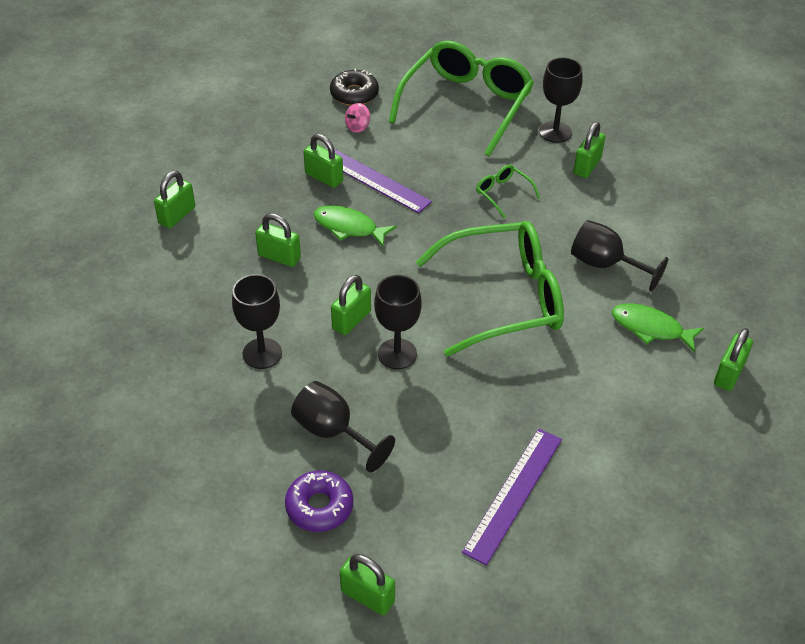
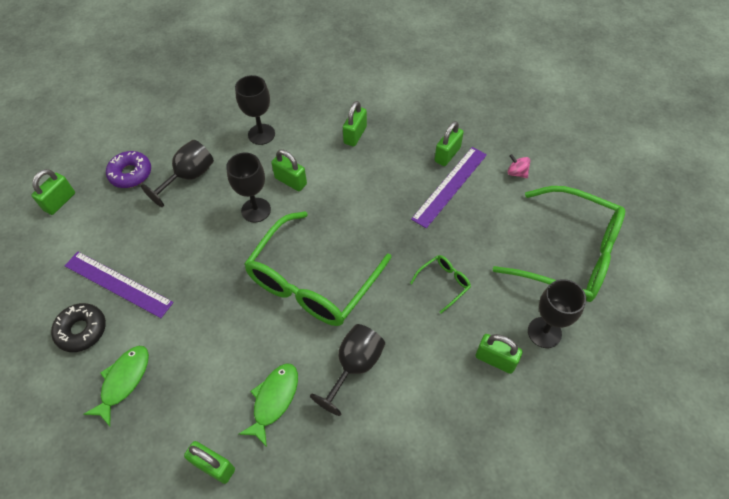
camera: 90 degrees right, 10 degrees up
(177, 215) = (394, 76): green padlock -> none
(349, 227) = (390, 174): green fish -> green fish (123, 381)
(354, 94) = (562, 168): black donut -> black donut (82, 330)
(504, 298) = (312, 282): green glasses -> green glasses turned 45 degrees clockwise

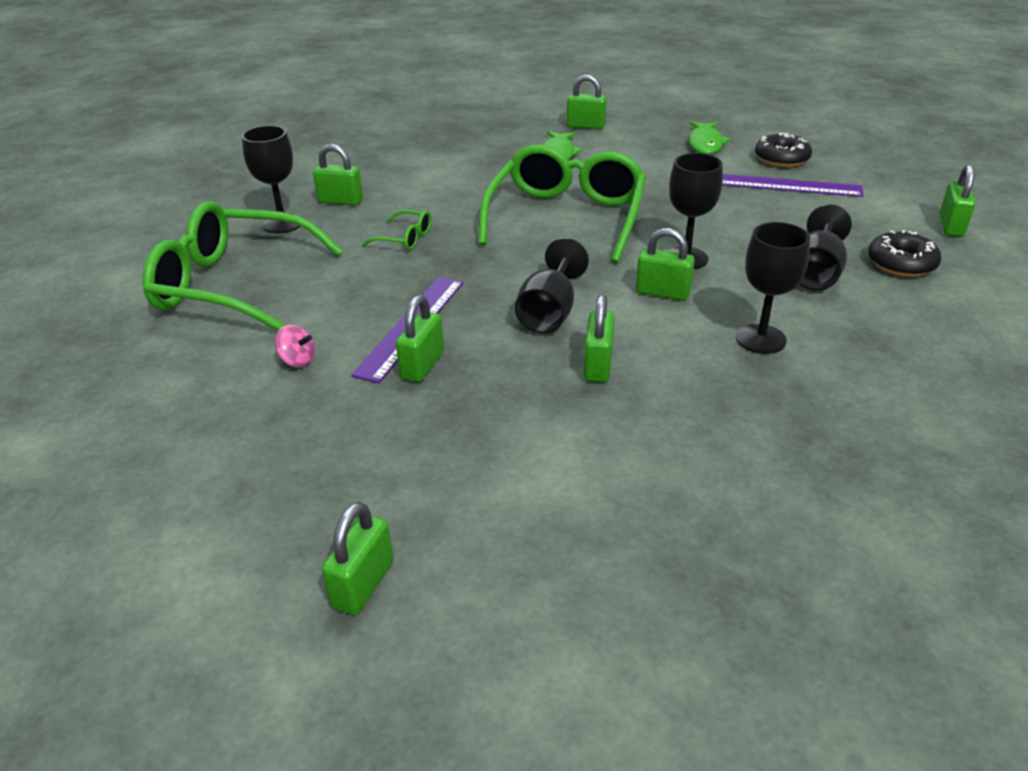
camera: 165 degrees right, 20 degrees down
(131, 174) = (901, 263): purple donut -> black donut
(354, 366) = (489, 178): black goblet -> black goblet (549, 313)
(444, 283) = (405, 239): green glasses -> green glasses turned 105 degrees counterclockwise
(482, 57) = (363, 584): none -> green padlock

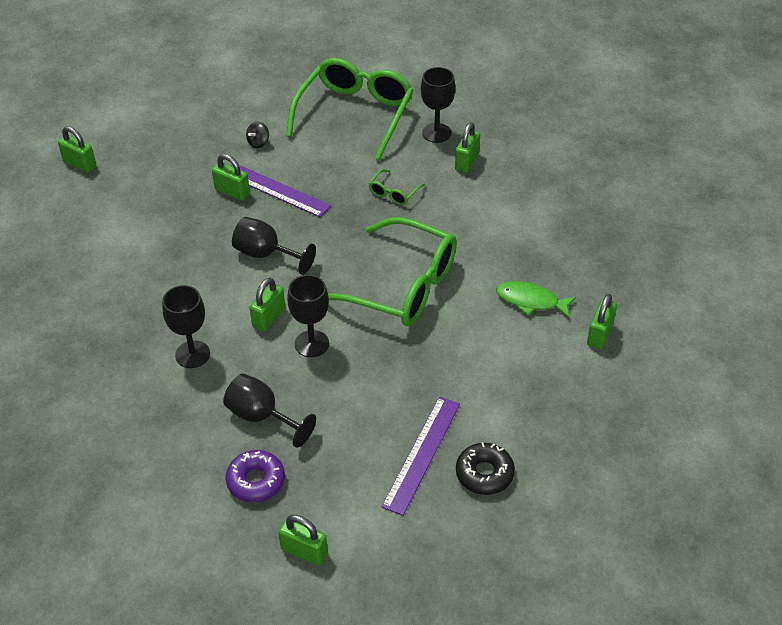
camera: 100 degrees right, 10 degrees up
(298, 360) = (258, 143): pink spinning top -> black spinning top
(598, 365) = (199, 267): green padlock -> none
(705, 144) = (535, 421): green fish -> none
(901, 263) = (256, 481): black donut -> purple donut

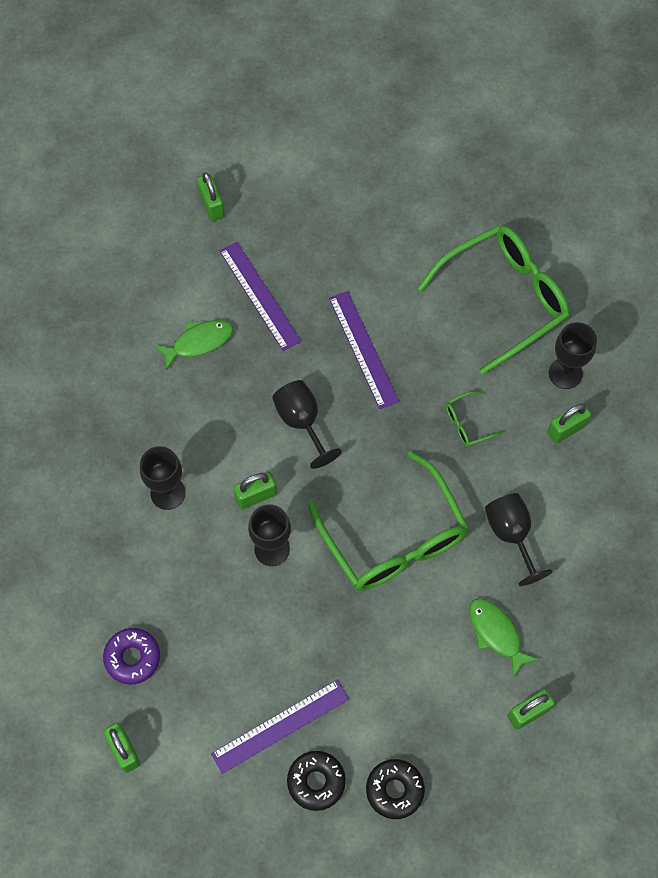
camera: 35 degrees right, 20 degrees up
(138, 248) = (199, 342): none -> green fish
(165, 197) = (259, 295): none -> purple ruler
(232, 192) = (322, 326): green padlock -> none
(258, 143) = (387, 279): black spinning top -> none
(262, 417) = (180, 597): black goblet -> black goblet (511, 535)
(550, 441) = (394, 790): none -> black donut

